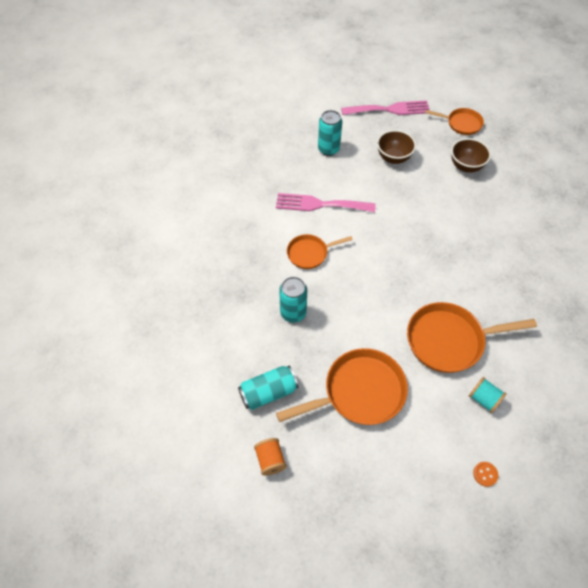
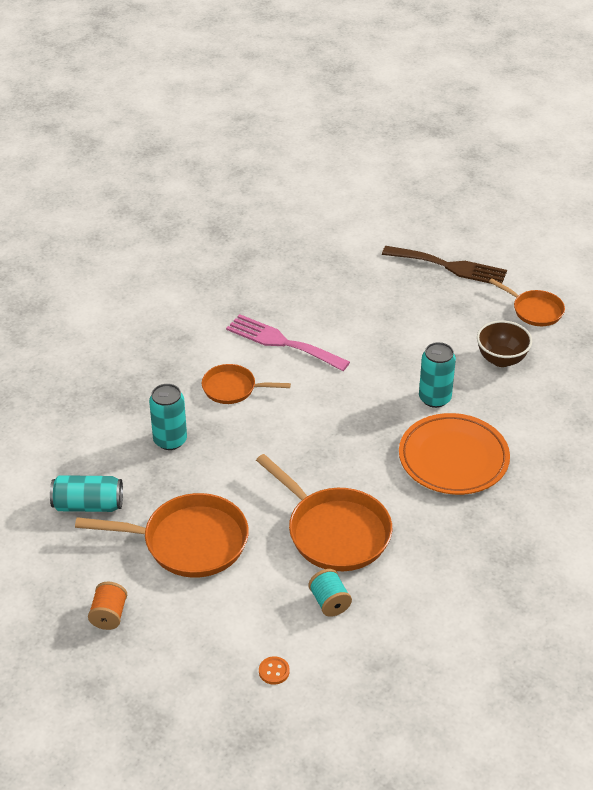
camera: 25 degrees right, 15 degrees down
(270, 460) = (46, 566): orange spool -> orange spool (109, 615)
(328, 149) = (336, 287): turquoise can -> turquoise can (434, 398)
(390, 109) = (450, 266): pink fork -> brown fork
(393, 158) = (412, 321): brown bowl -> none
(449, 340) = (334, 531): orange pan -> orange pan turned 150 degrees counterclockwise
(486, 252) = (453, 458): none -> orange plate

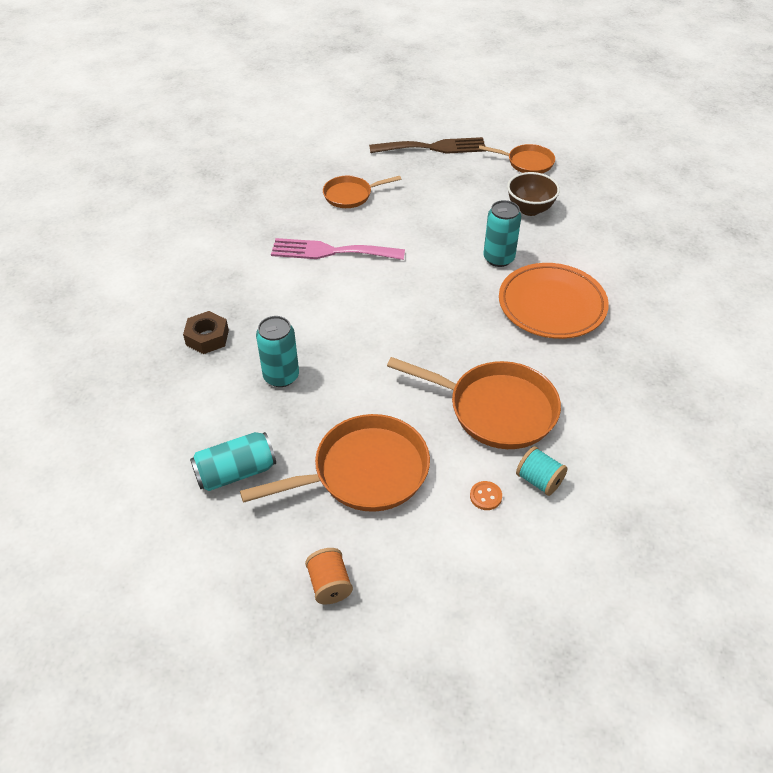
camera: 25 degrees left, 5 degrees up
(129, 386) = (207, 337): none -> brown nut
(233, 388) = (312, 307): orange pan -> orange pan (351, 195)
(274, 671) = (536, 575): orange button -> orange button (485, 496)

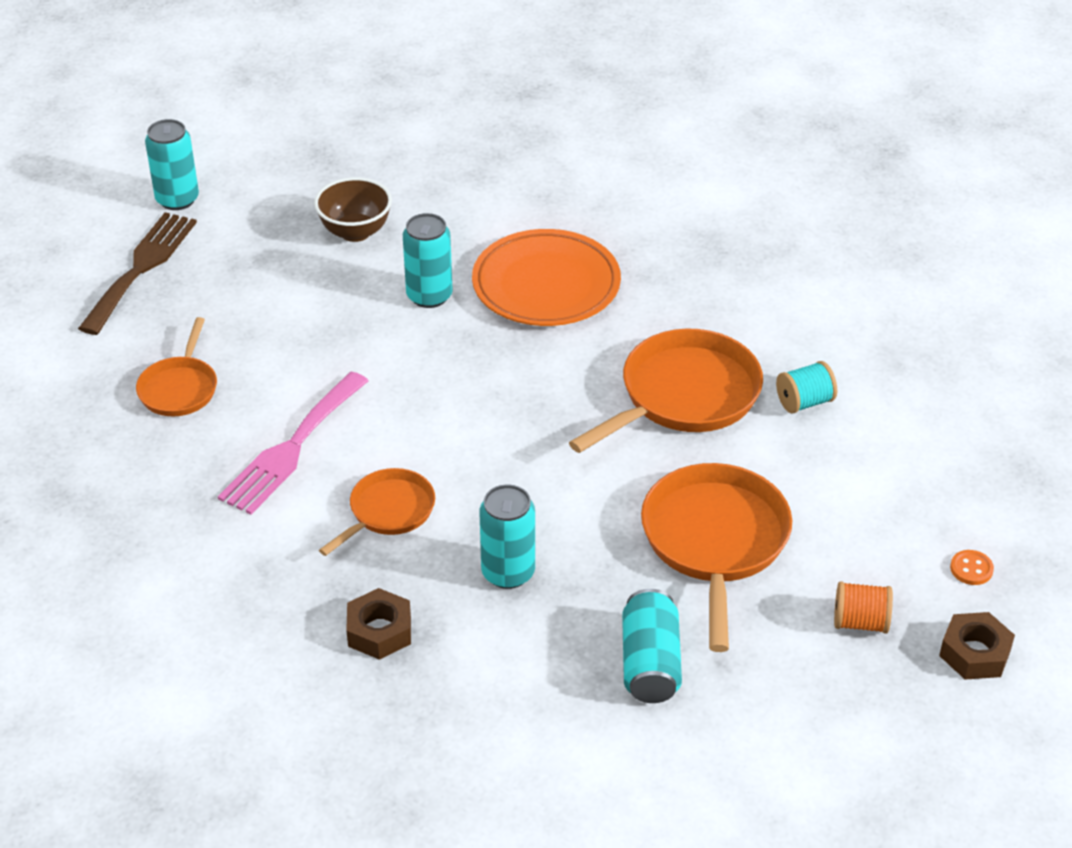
camera: 65 degrees left, 5 degrees down
(333, 675) = (975, 653): none -> brown nut
(485, 496) = (804, 452): orange button -> orange button (971, 569)
(498, 138) = (177, 199): none -> turquoise can
(527, 163) = (256, 196): orange pan -> orange pan (388, 512)

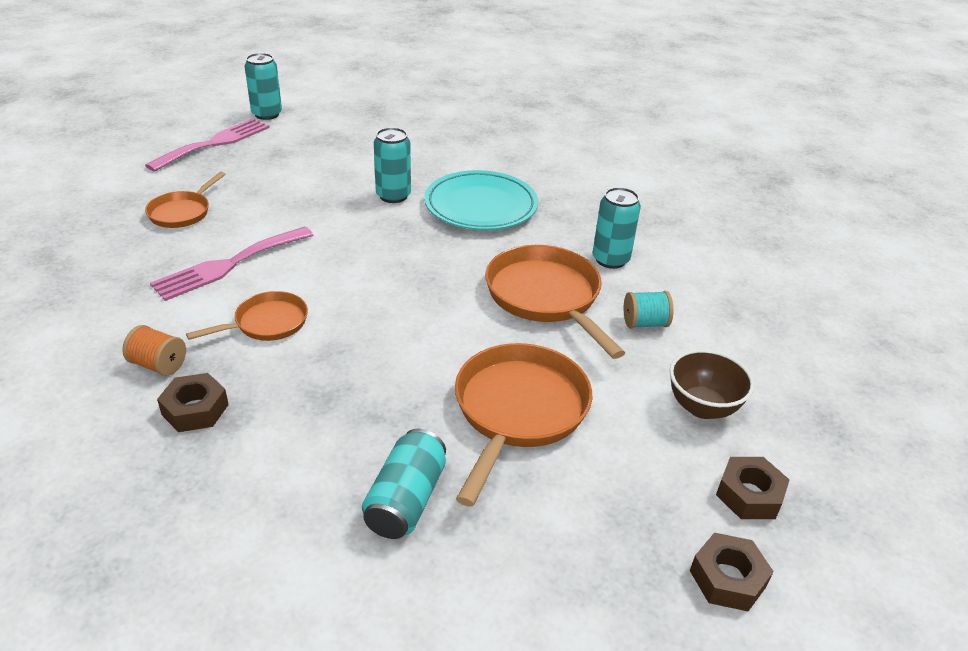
camera: 15 degrees right, 5 degrees down
(141, 268) = (215, 143): brown fork -> pink fork
(355, 232) = (368, 152): brown bowl -> brown bowl (702, 407)
(508, 572) = (330, 391): turquoise can -> turquoise can (610, 260)
(546, 285) = (481, 206): orange plate -> turquoise plate
(683, 396) = (546, 297): orange pan -> orange pan turned 90 degrees counterclockwise
(860, 622) = (622, 516): orange spool -> orange spool (158, 365)
(971, 569) = (749, 495): orange button -> brown nut

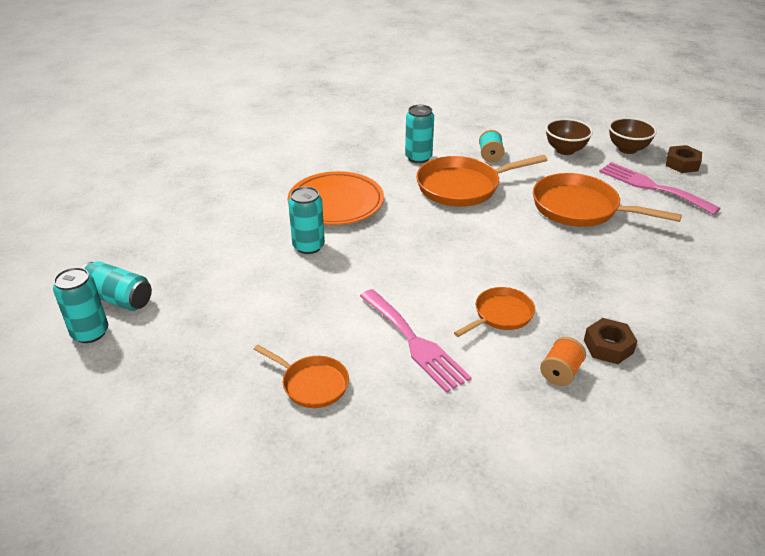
camera: 80 degrees left, 0 degrees up
(215, 143) = (152, 372): pink fork -> pink fork (652, 187)
(266, 323) = (500, 315): orange pan -> orange pan turned 75 degrees clockwise
(406, 500) = (665, 253): turquoise can -> turquoise can (118, 299)
(481, 206) = (336, 203): turquoise plate -> orange plate
(749, 495) = (627, 149): brown nut -> brown bowl

